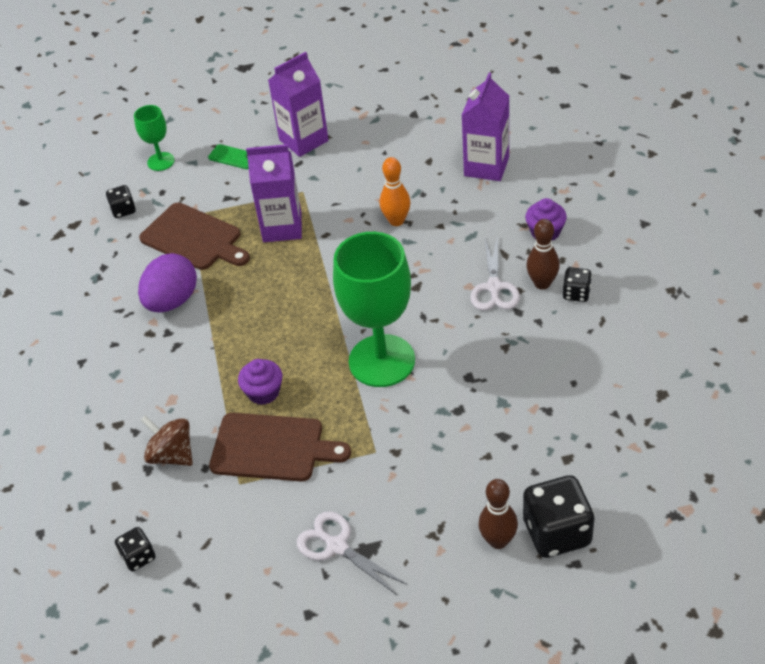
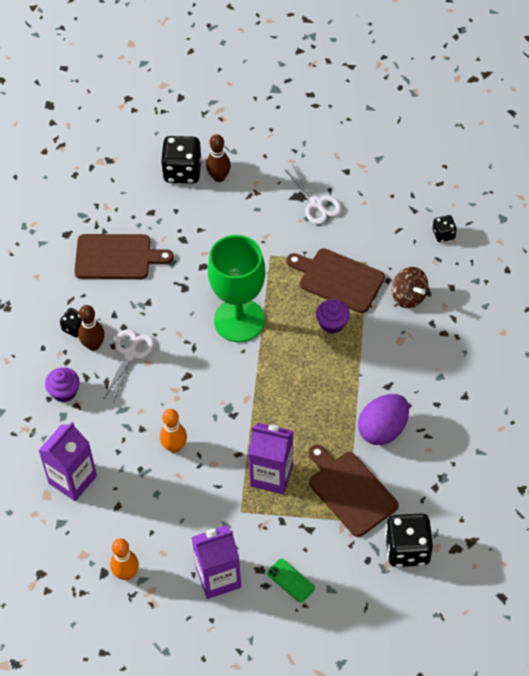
camera: 165 degrees left, 10 degrees up
(123, 210) = (407, 549): black dice -> black dice, size x1.91
(161, 161) = (361, 602): green goblet -> none
(392, 119) = (126, 573): none -> orange bowling pin
(577, 386) = (117, 257): none -> brown cutting board

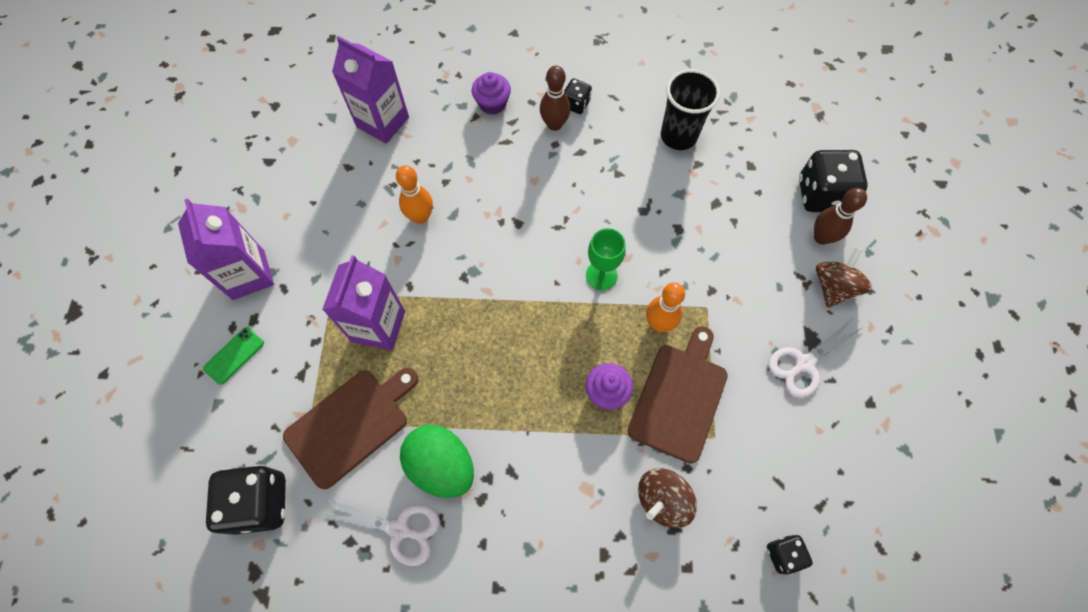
camera: 85 degrees right, 10 degrees up
(117, 257) = (678, 136): brown cutting board -> black cup
(126, 573) = (265, 182): orange bowling pin -> orange bowling pin (659, 323)
(130, 354) = (544, 161): white scissors -> white scissors (399, 529)
(239, 320) = (601, 275): green goblet -> green goblet, size x0.49
(260, 177) = (833, 287): none -> brown spinning top
(382, 429) = (442, 465): purple egg -> green egg

